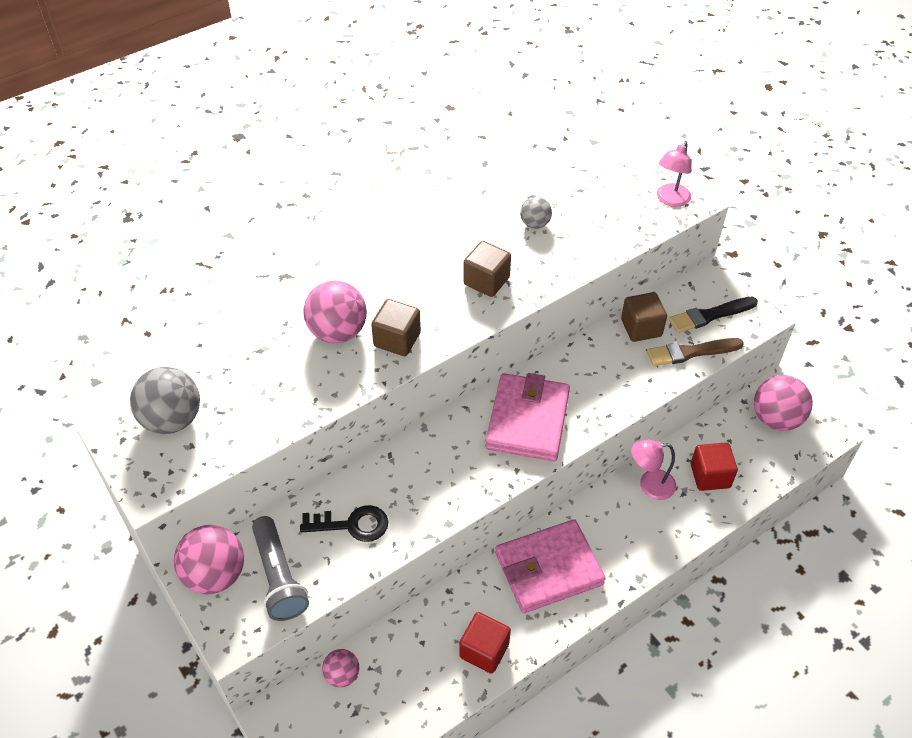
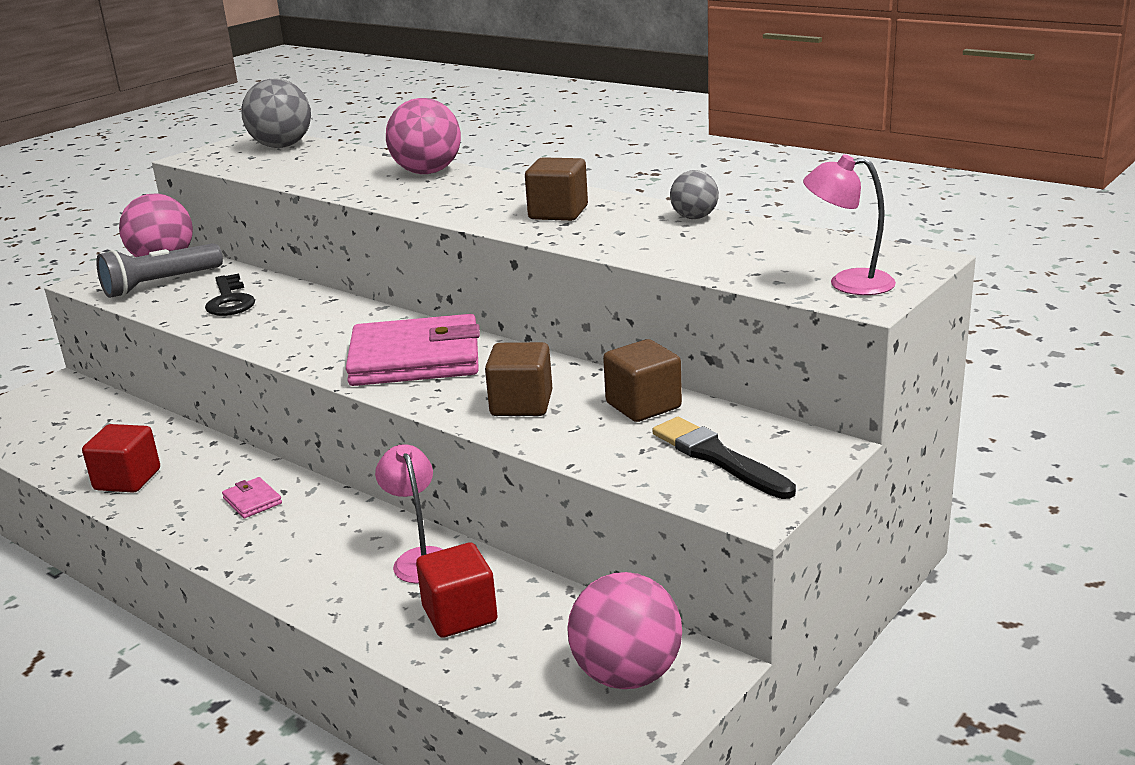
camera: 75 degrees right, 25 degrees down
(342, 675) = (101, 406): pink ball -> none
(397, 339) = (429, 194): brown cube -> brown cube (521, 404)
(548, 569) = (252, 501): pink wallet -> pink wallet, size x0.40
(691, 352) = (617, 453): brown brush -> none

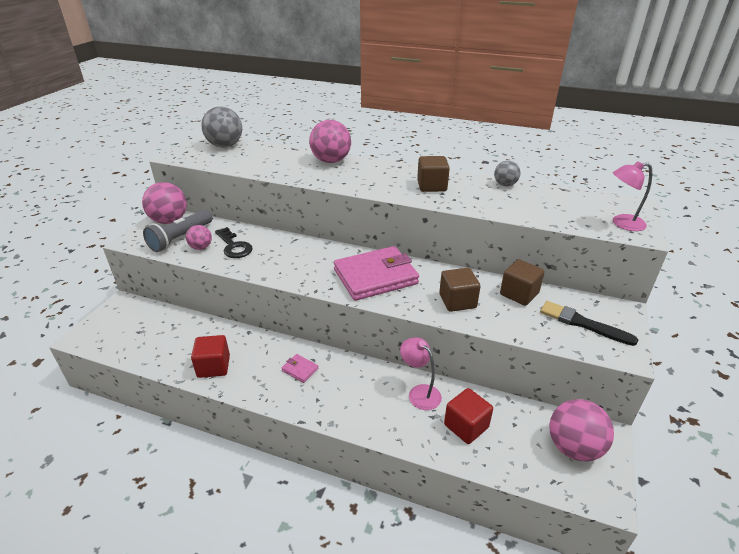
camera: 20 degrees left, 10 degrees up
(180, 298) = (201, 247): none -> pink ball

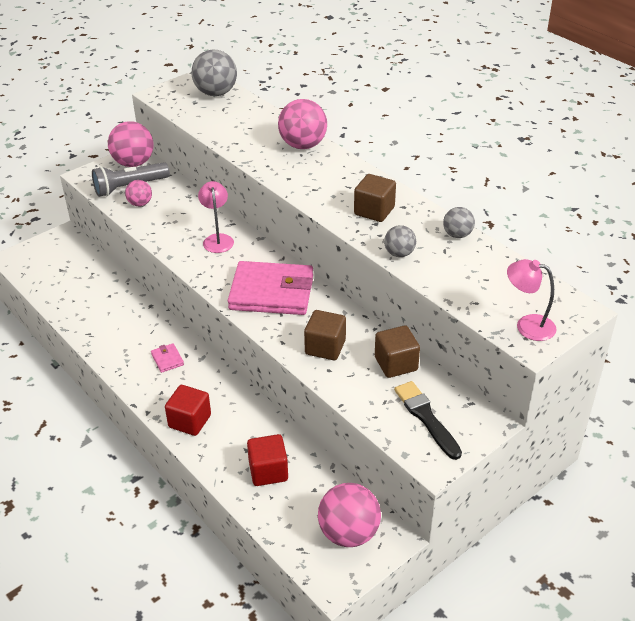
camera: 30 degrees right, 5 degrees up
(213, 366) = (99, 327): red cube -> red cube (190, 421)
(234, 246) = (169, 212): black key -> none
(419, 392) = (254, 425): pink lamp -> pink lamp (217, 239)
(482, 206) = (399, 253): none -> grey ball

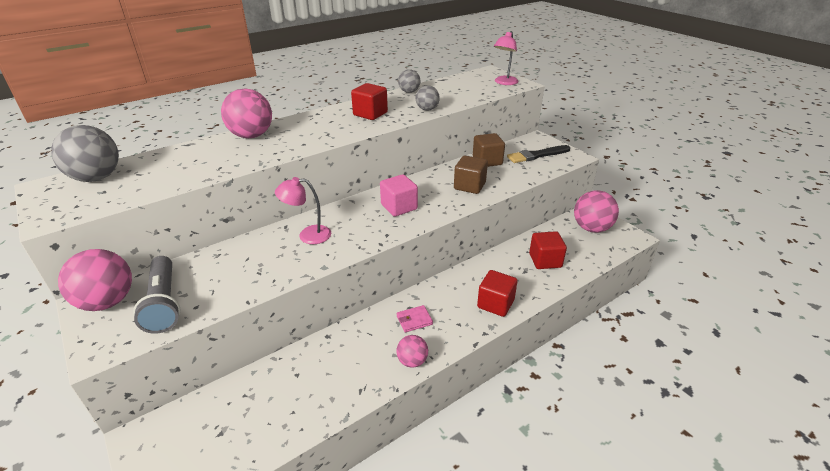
camera: 85 degrees left, 5 degrees down
(140, 203) = (208, 292): pink ball -> pink ball (412, 361)
(271, 292) = (399, 207): pink wallet -> pink cube
(374, 211) = (370, 114): brown cube -> red cube

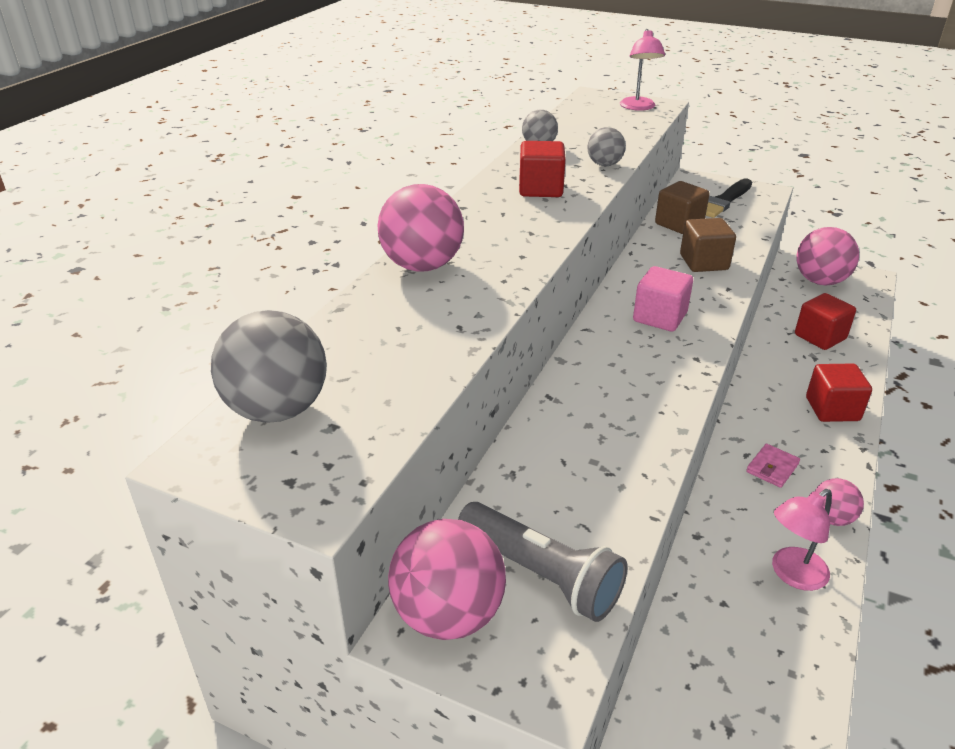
camera: 30 degrees left, 0 degrees up
(308, 235) = (599, 397): pink lamp -> pink lamp (792, 574)

